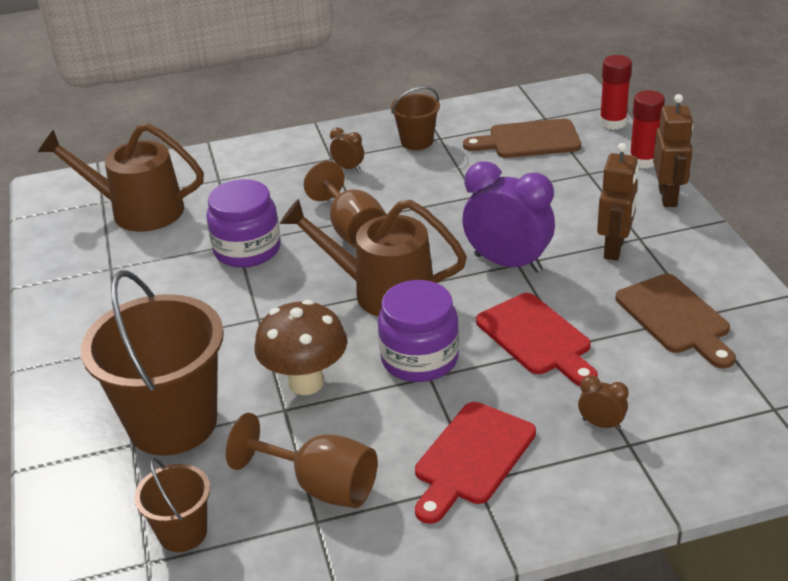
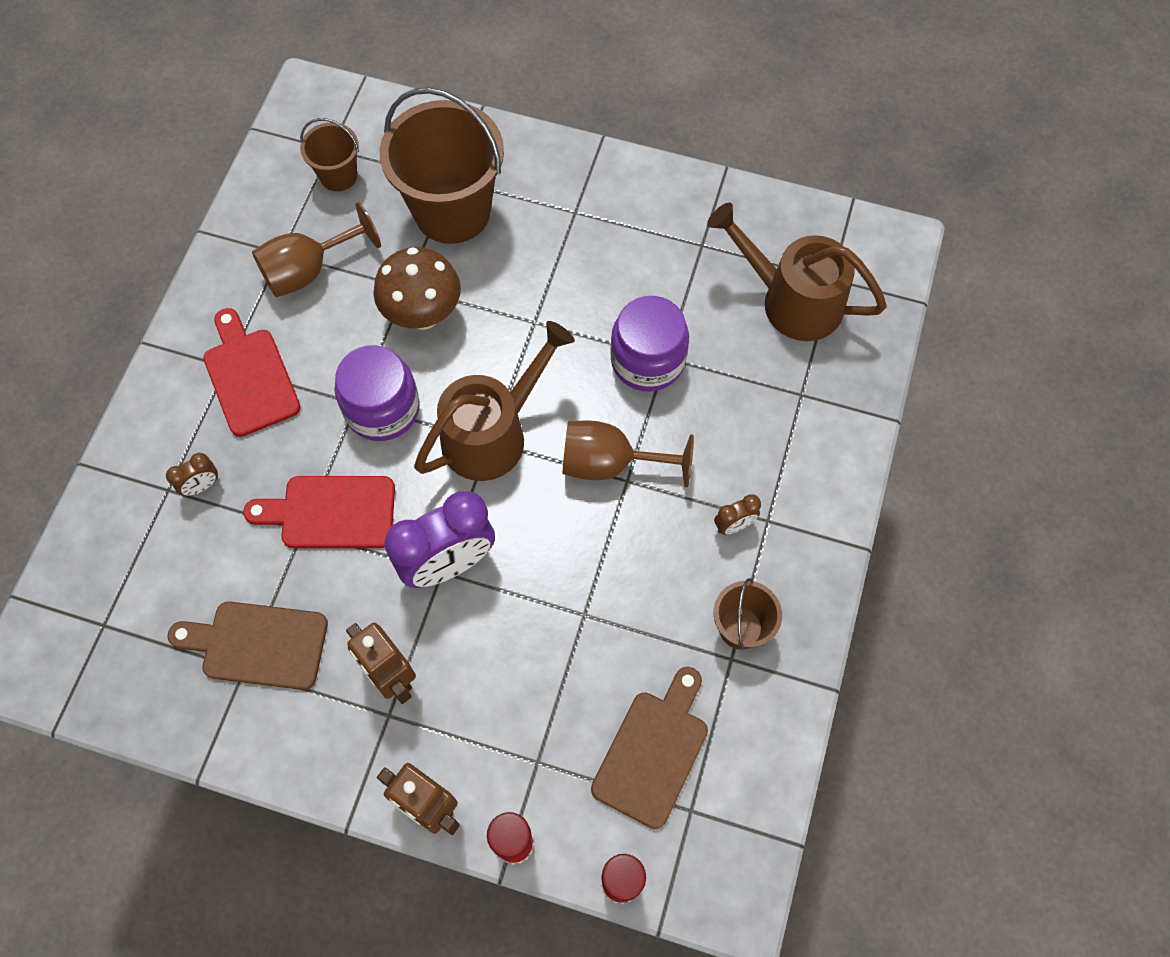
camera: 120 degrees right, 30 degrees up
(137, 211) = (791, 300): brown watering can -> brown watering can turned 105 degrees counterclockwise

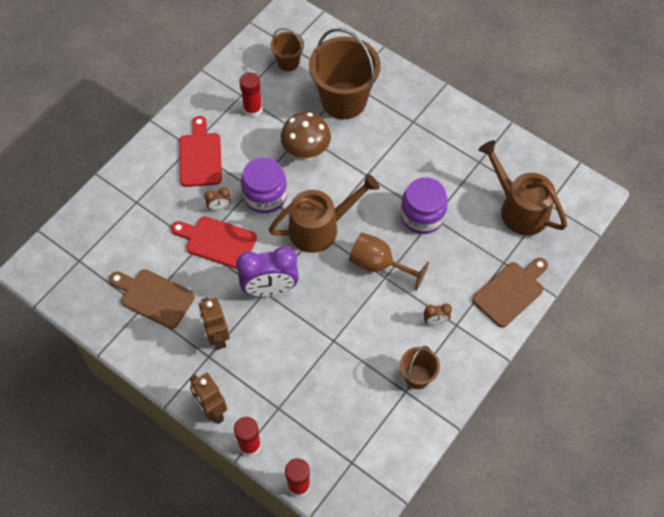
camera: 20 degrees right, 5 degrees down
(202, 486) = (154, 206): brown clock -> brown clock (219, 207)
(309, 270) = (253, 109): brown goblet -> red glue stick
(653, 751) = (343, 424): brown cutting board -> brown cutting board (510, 292)

